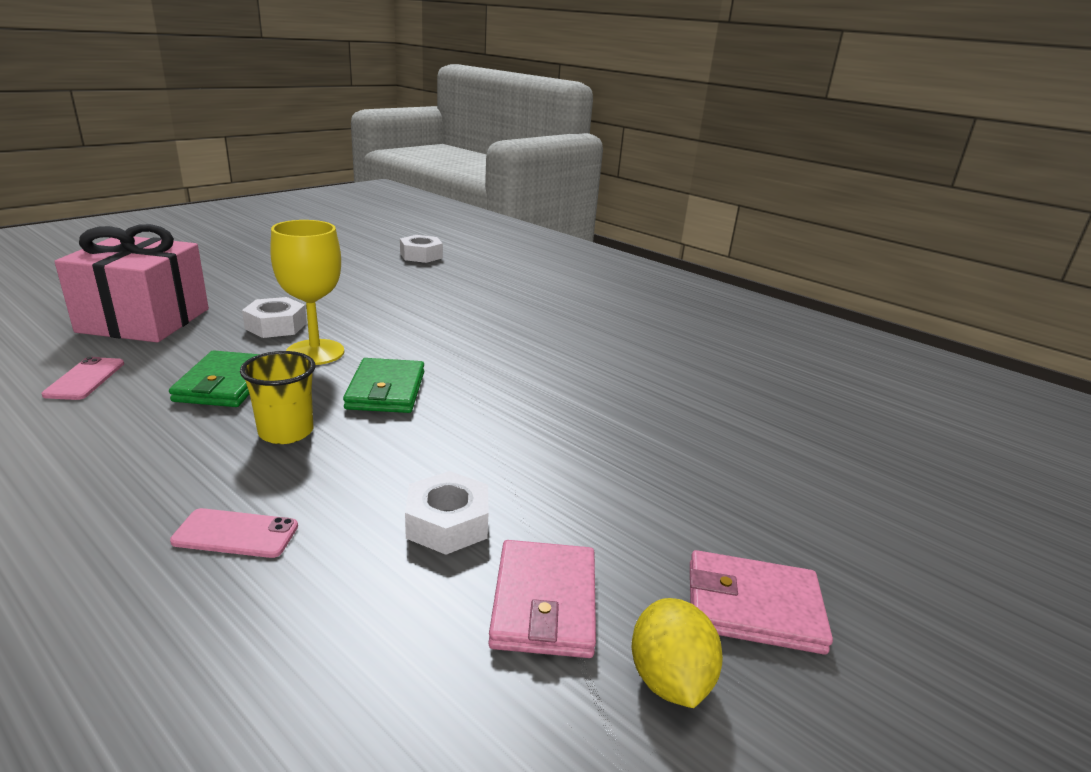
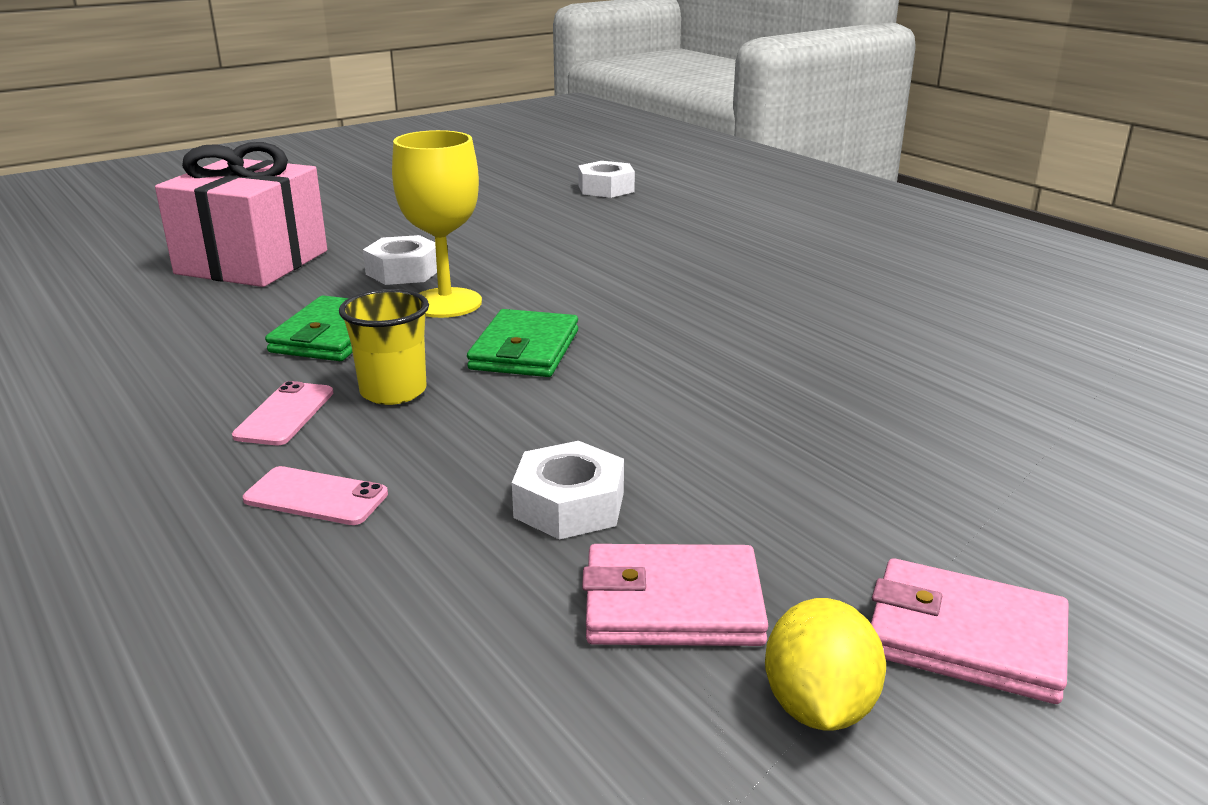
camera: 15 degrees right, 0 degrees up
(85, 379) = (178, 324): pink phone -> pink phone (284, 414)
(544, 602) = (672, 604): pink wallet -> pink wallet turned 75 degrees clockwise

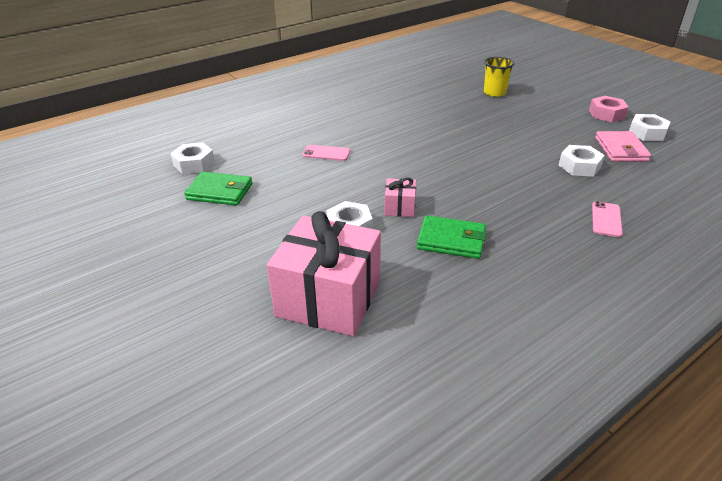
camera: 90 degrees left, 10 degrees up
(284, 414) = (545, 240): pink phone -> pink phone (326, 153)
(393, 391) = (510, 212): yellow cup -> yellow cup (494, 93)
(445, 303) = (400, 207): yellow goblet -> pink gift
(524, 350) = (455, 181): green wallet -> green wallet (220, 192)
(818, 706) = (647, 133): yellow lemon -> white nut
(965, 637) = (606, 114): pink wallet -> pink nut

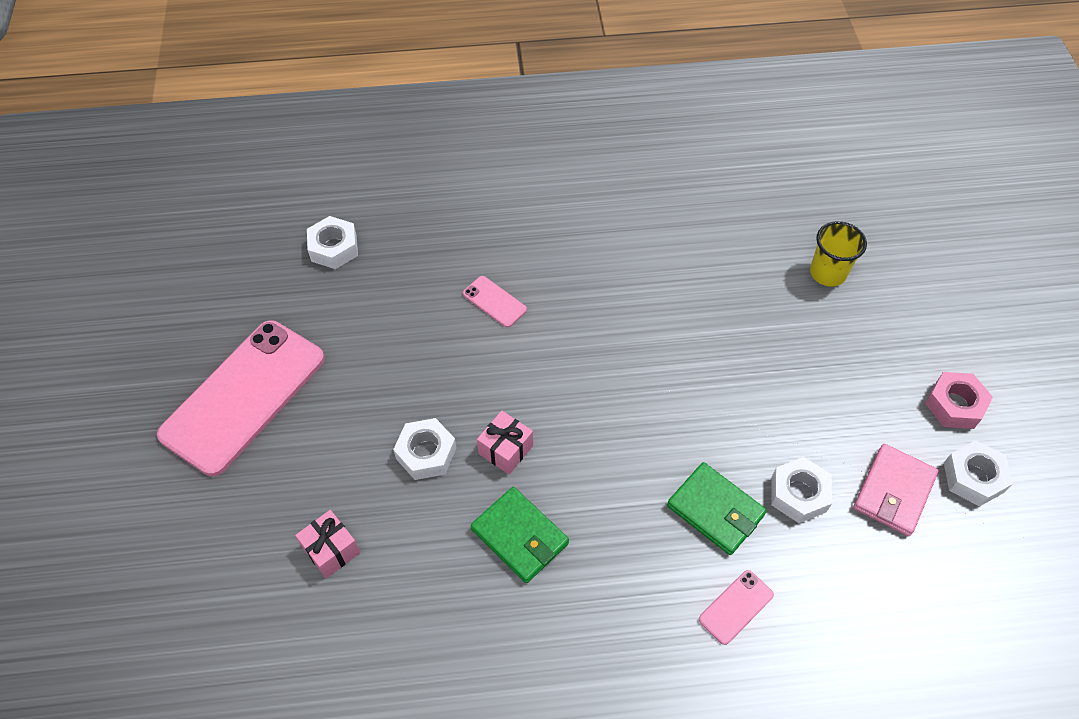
camera: 30 degrees right, 20 degrees up
(185, 249) = (243, 396): none -> pink phone
(220, 192) = (331, 316): green wallet -> green wallet (715, 510)
(329, 299) = (331, 550): pink gift -> pink gift, size x0.45

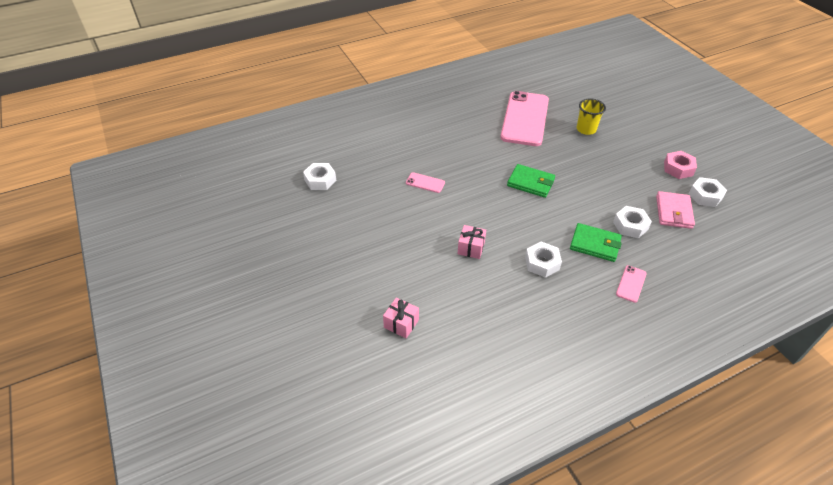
camera: 20 degrees left, 10 degrees down
(243, 396) = (306, 264): pink phone -> pink phone (524, 118)
(426, 453) = (428, 262): white nut -> white nut (542, 263)
(519, 536) = (502, 285): green wallet -> green wallet (530, 183)

